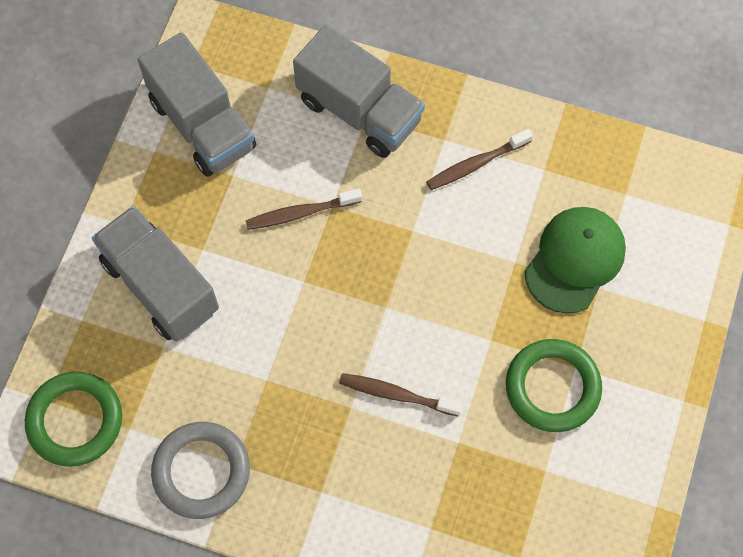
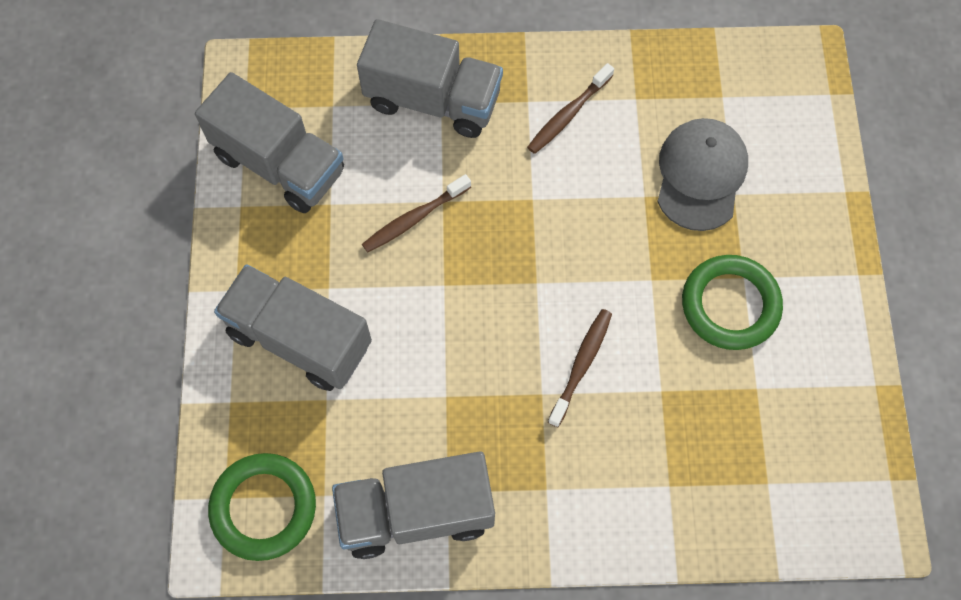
camera: 20 degrees left, 0 degrees up
(201, 471) = (416, 513): grey ring -> grey truck
(396, 394) = (581, 365): brown toothbrush -> brown toothbrush turned 120 degrees clockwise
(575, 260) = (700, 175): green cap -> grey cap

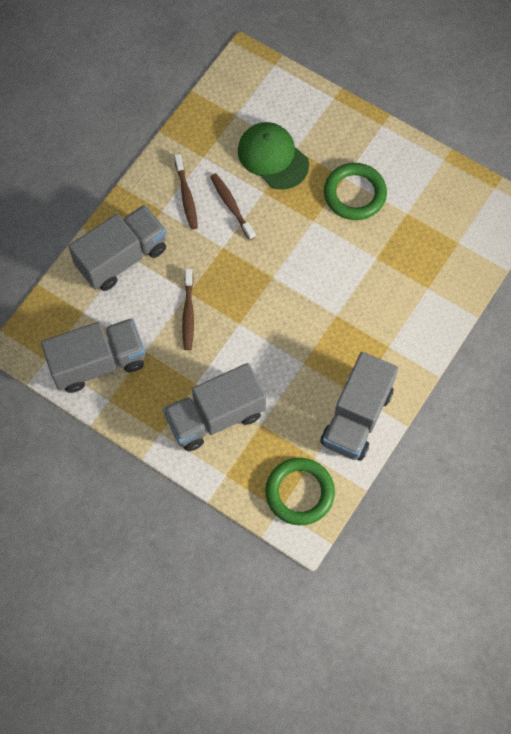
camera: 55 degrees left, 0 degrees up
(581, 365) = (335, 285): brown toothbrush -> brown toothbrush (231, 206)
(700, 175) = (273, 157): grey cap -> green cap

